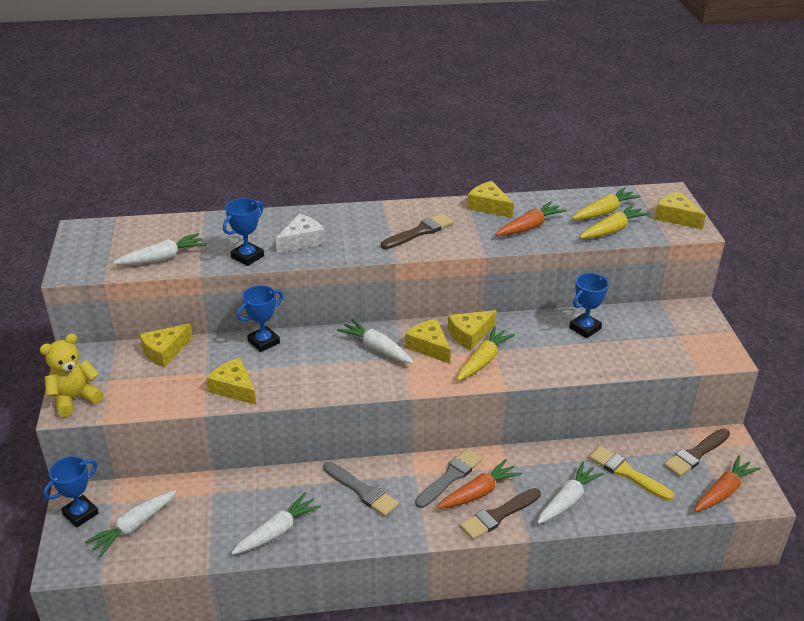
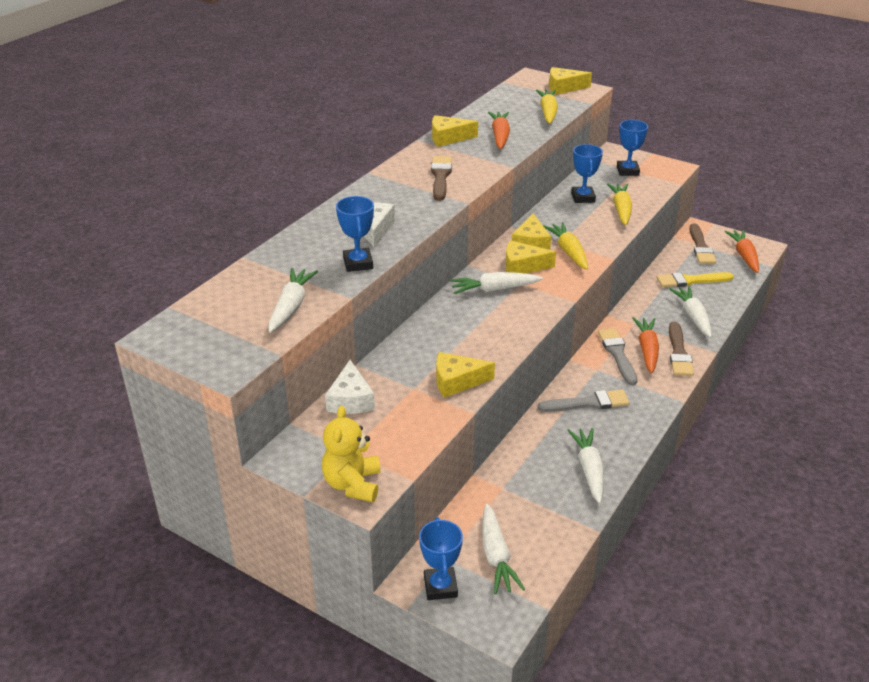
camera: 50 degrees left, 0 degrees up
(165, 351) = (350, 399): yellow cheese -> white cheese
(264, 342) = (411, 339): blue trophy -> blue trophy (627, 171)
(604, 212) = (521, 105): yellow carrot -> yellow carrot (621, 209)

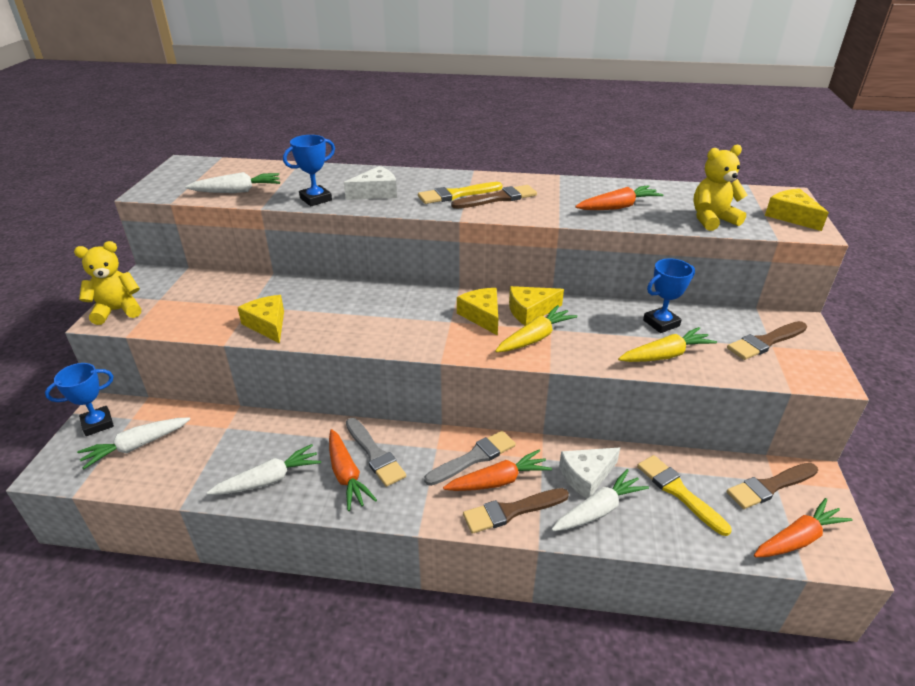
camera: 65 degrees right, 0 degrees up
(350, 399) = (224, 282): white cheese -> white cheese (586, 476)
(415, 192) = (457, 194): none -> yellow brush
(448, 138) = (581, 186): yellow cheese -> none
(494, 289) = (427, 309): white carrot -> none
(548, 112) = (712, 220): yellow carrot -> yellow teddy bear
(605, 424) = (346, 475): none -> orange carrot
(627, 171) = (765, 342): blue trophy -> brown brush

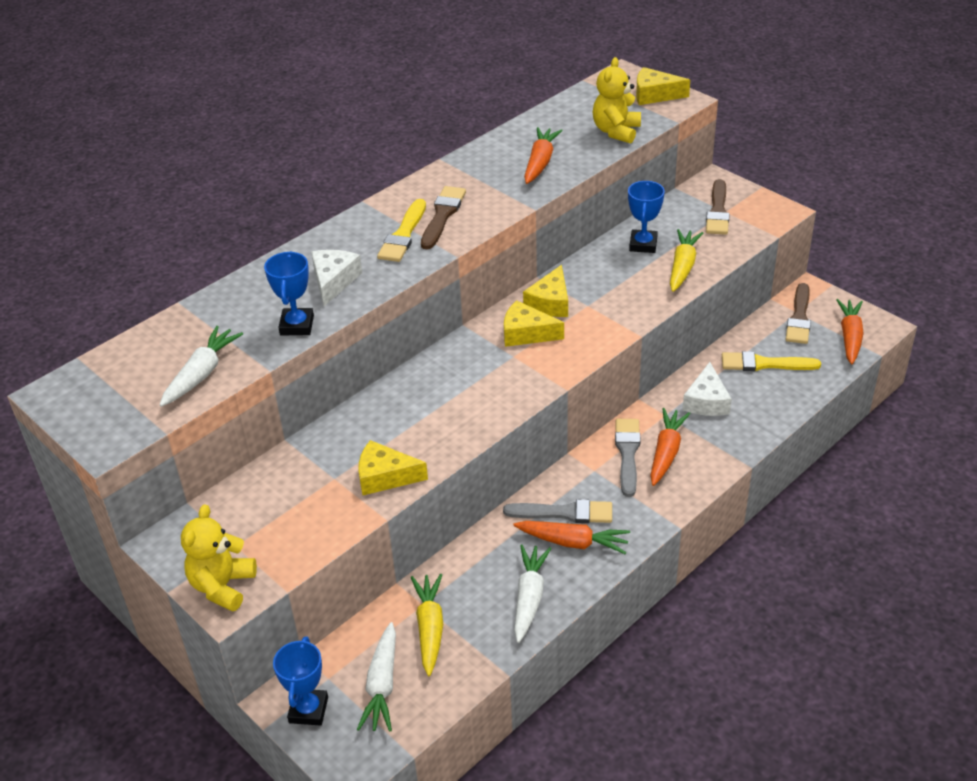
camera: 50 degrees left, 5 degrees up
(512, 511) = (703, 461): brown brush -> none
(535, 337) = (590, 320): yellow carrot -> yellow carrot (430, 628)
(598, 510) = (744, 414): white carrot -> none

